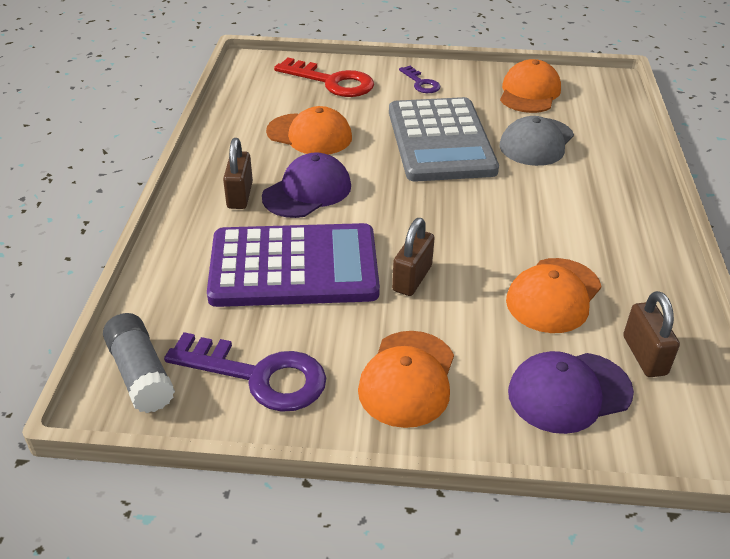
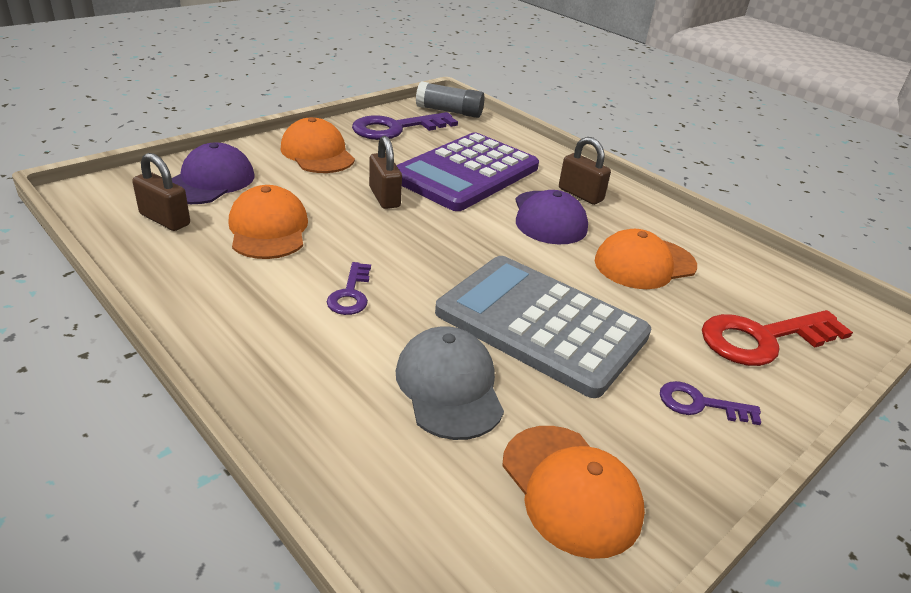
camera: 130 degrees right, 5 degrees down
(539, 211) = (350, 294): none -> purple key

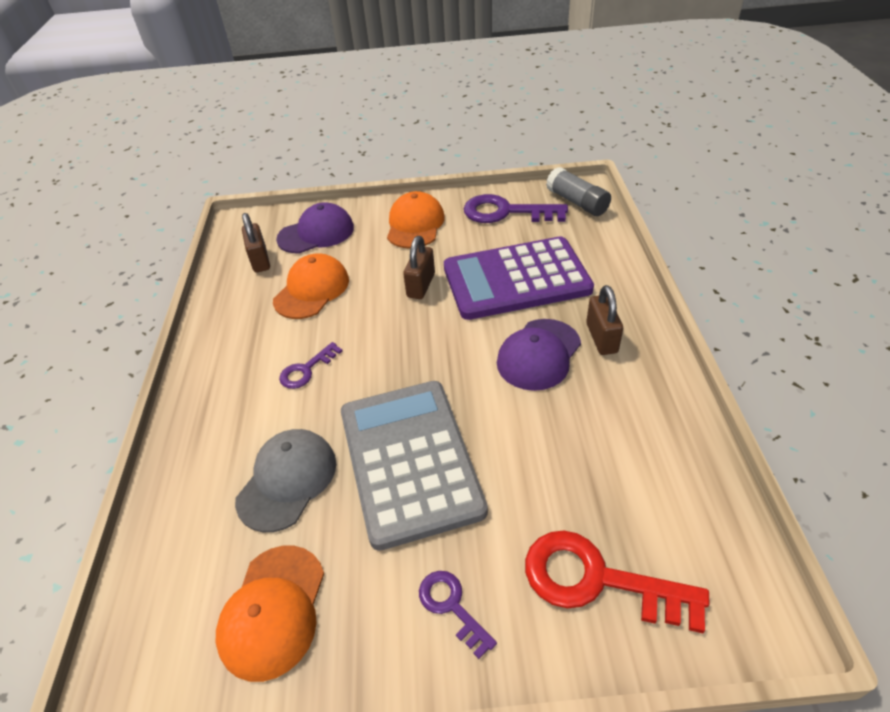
camera: 45 degrees right, 10 degrees up
(644, 264) = (574, 441): orange cap -> none

